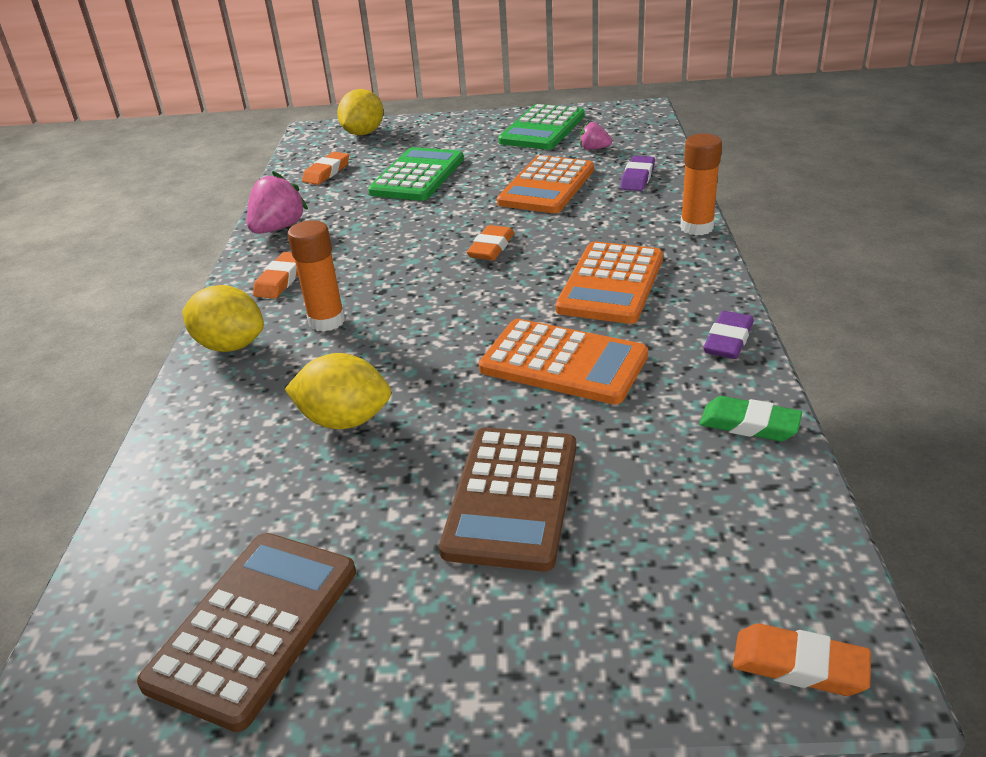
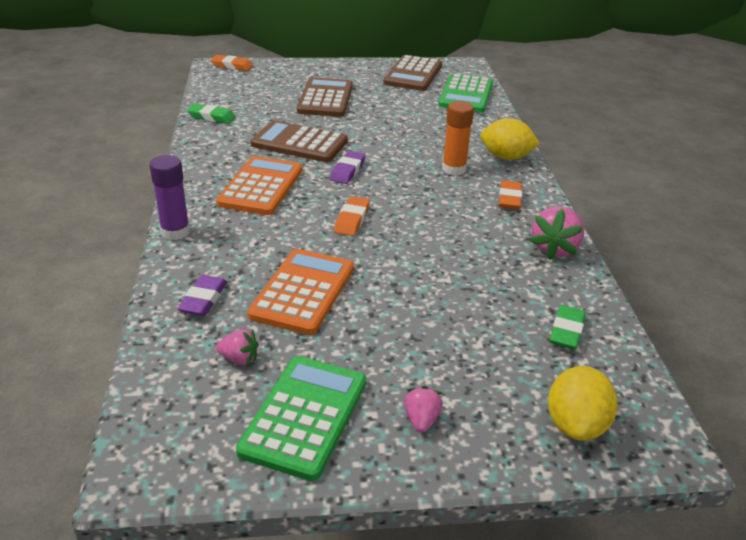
camera: 170 degrees right, 0 degrees up
(327, 172) = (566, 331): orange eraser -> green eraser
(345, 420) = (412, 123): yellow lemon -> none
(417, 176) = (452, 318): green calculator -> green calculator (466, 94)
(464, 131) = (421, 420): none -> pink strawberry
(563, 363) = (299, 143): orange calculator -> brown calculator
(696, 227) = (175, 232): orange glue stick -> purple glue stick
(728, 340) = (200, 151): purple eraser -> purple eraser (348, 171)

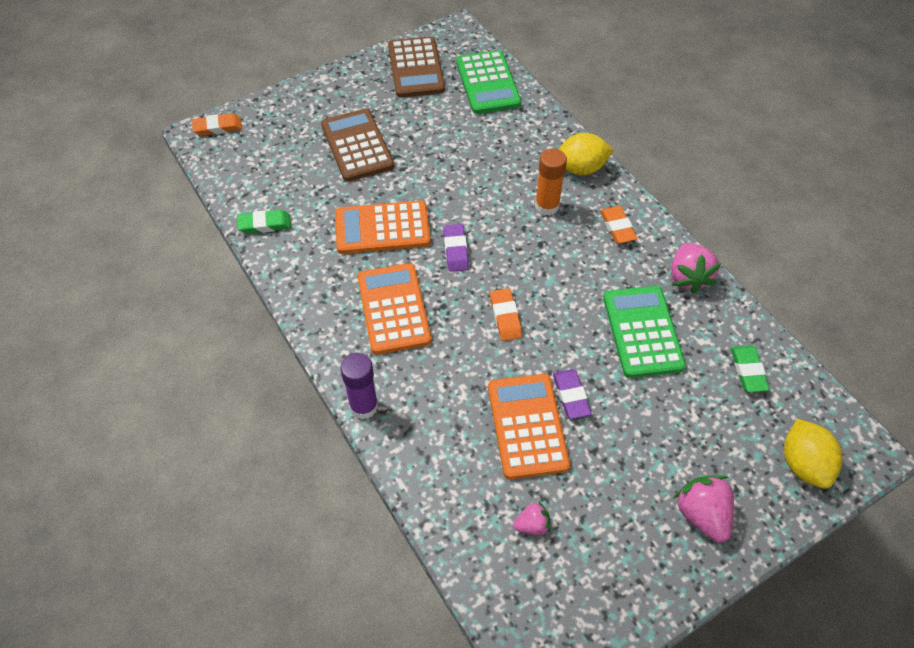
camera: 25 degrees left, 20 degrees up
(203, 299) = (454, 476): purple eraser -> purple eraser (571, 396)
(299, 143) = (382, 228): brown calculator -> orange calculator
(304, 416) = (620, 556): green calculator -> green calculator (642, 332)
(421, 420) = (702, 515): pink strawberry -> pink strawberry, size x1.75

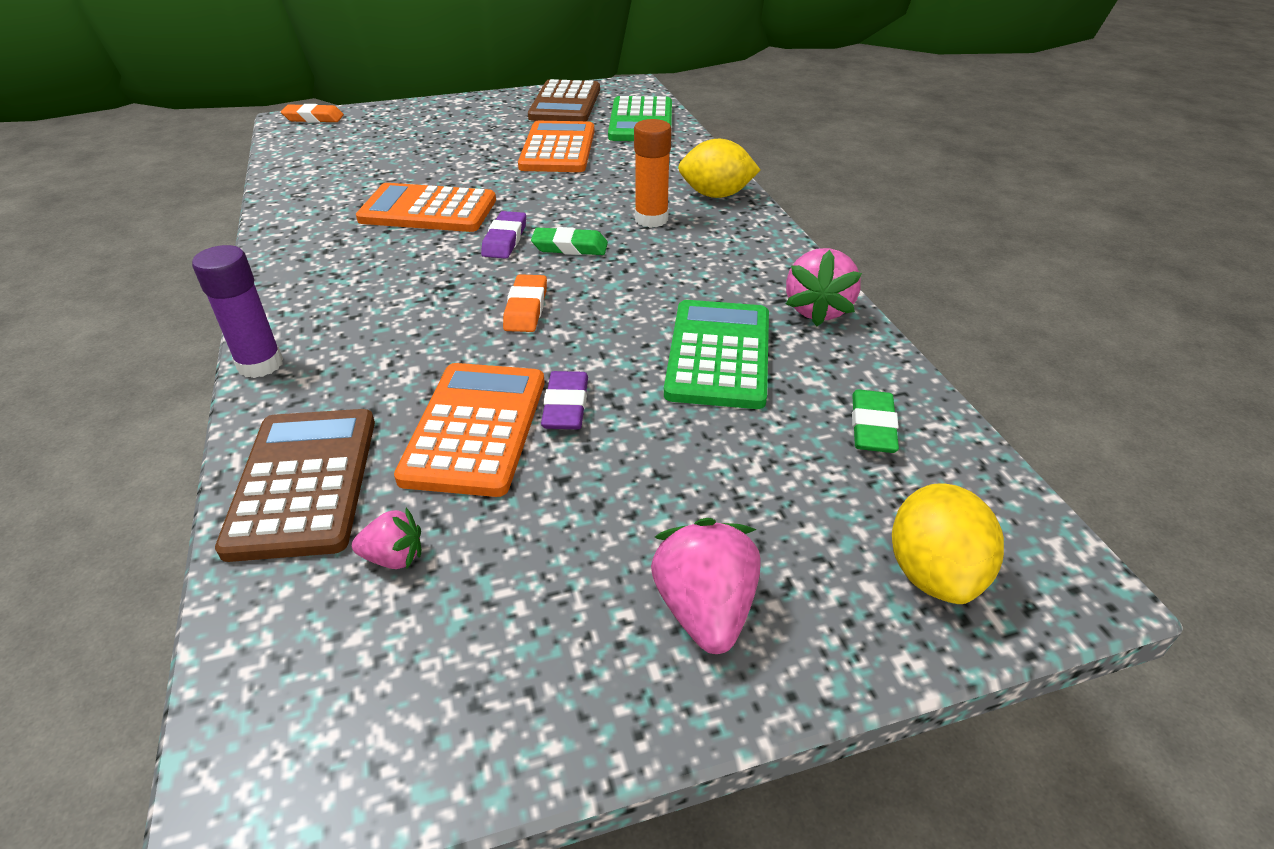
camera: 15 degrees right, 15 degrees down
(264, 224) = (294, 189): green eraser -> green eraser (570, 247)
(357, 146) = (453, 147): brown calculator -> brown calculator (303, 483)
(393, 309) = (382, 278): orange calculator -> orange calculator (557, 149)
(617, 227) = (737, 249): orange eraser -> none

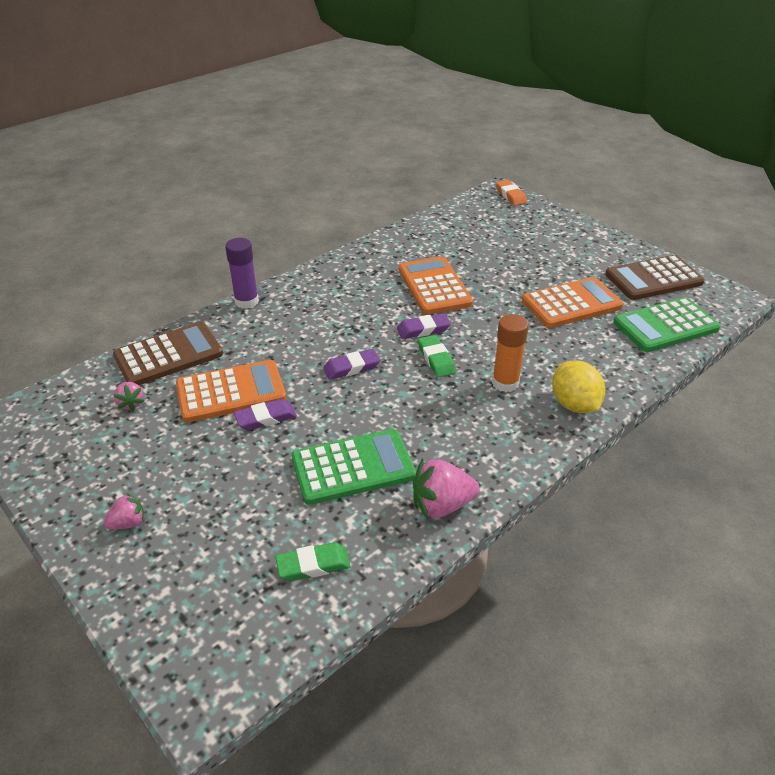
camera: 65 degrees right, 0 degrees up
(526, 308) = (352, 367): orange eraser -> purple eraser
(705, 609) = (128, 523): pink strawberry -> pink strawberry, size x0.57
(933, 573) = (184, 620): yellow lemon -> none

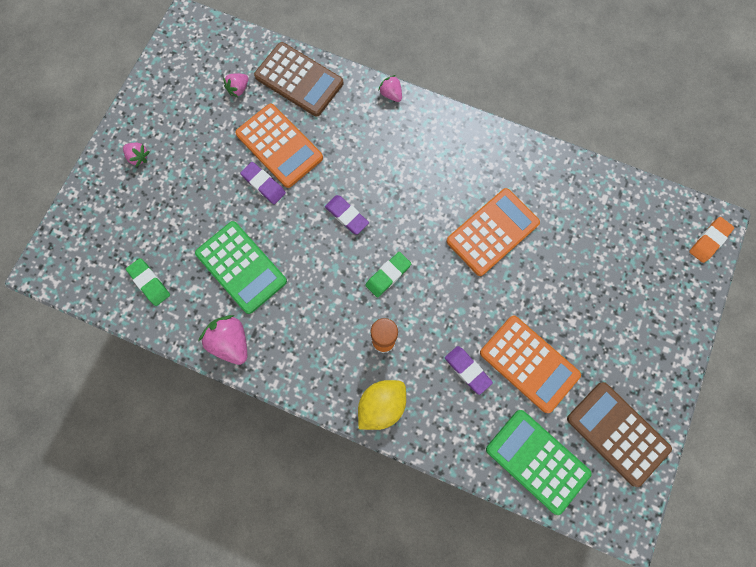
camera: 65 degrees right, 35 degrees up
(246, 301) = (391, 94): purple glue stick -> pink strawberry
(423, 329) = (423, 249): purple eraser -> purple eraser (467, 370)

